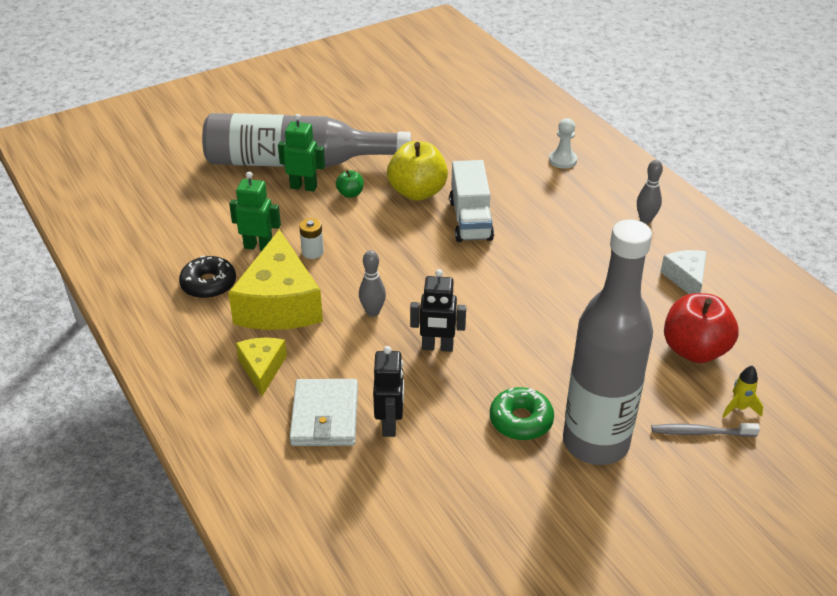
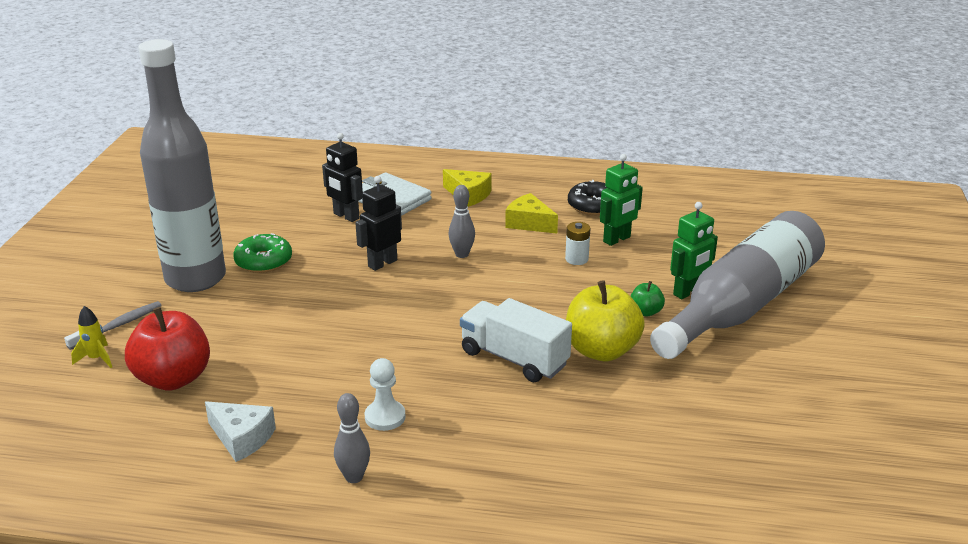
camera: 130 degrees right, 10 degrees down
(279, 303) = (529, 223): yellow cheese -> yellow cheese, size x0.52
(563, 160) = (539, 488): white pawn -> white pawn (385, 417)

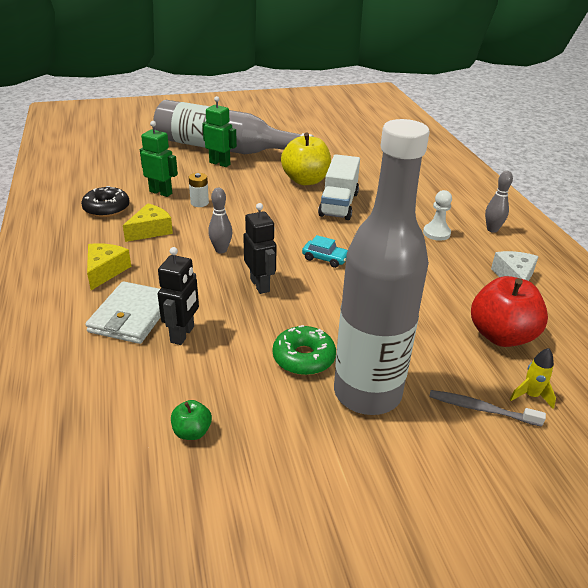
camera: 115 degrees left, 5 degrees up
(382, 263) = (260, 285): black robot -> black robot turned 135 degrees counterclockwise
(397, 312) = (325, 258): none -> turquoise car
(529, 223) = (150, 230): yellow cheese -> yellow cheese turned 150 degrees counterclockwise
(645, 312) = (252, 173): green apple -> green apple (192, 432)

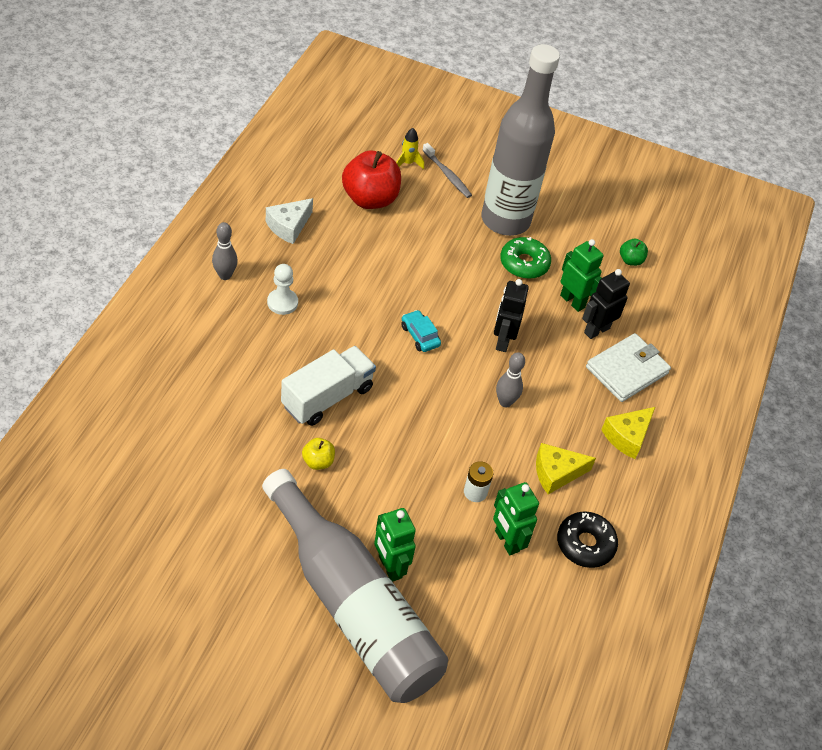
camera: 150 degrees left, 15 degrees up
(225, 348) = (572, 301): none -> green robot
(305, 180) = (318, 461): yellow apple -> yellow apple, size x0.47

